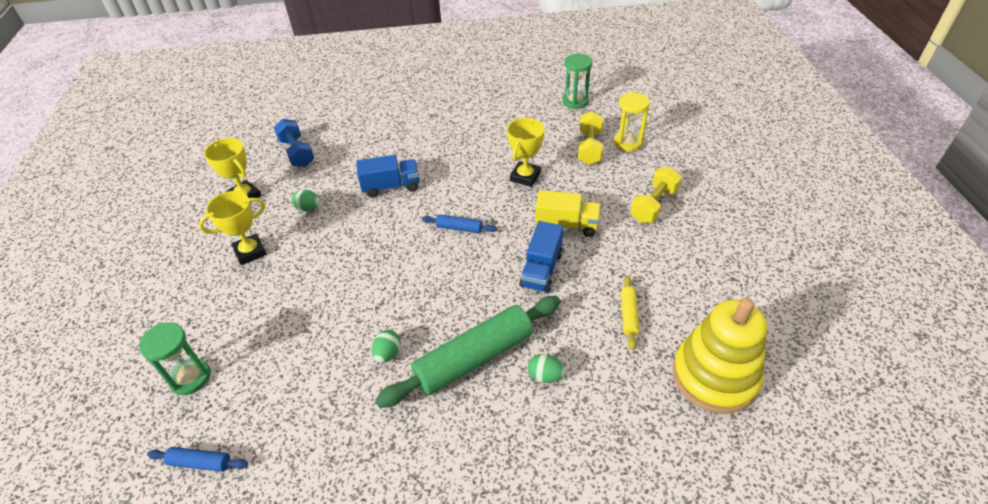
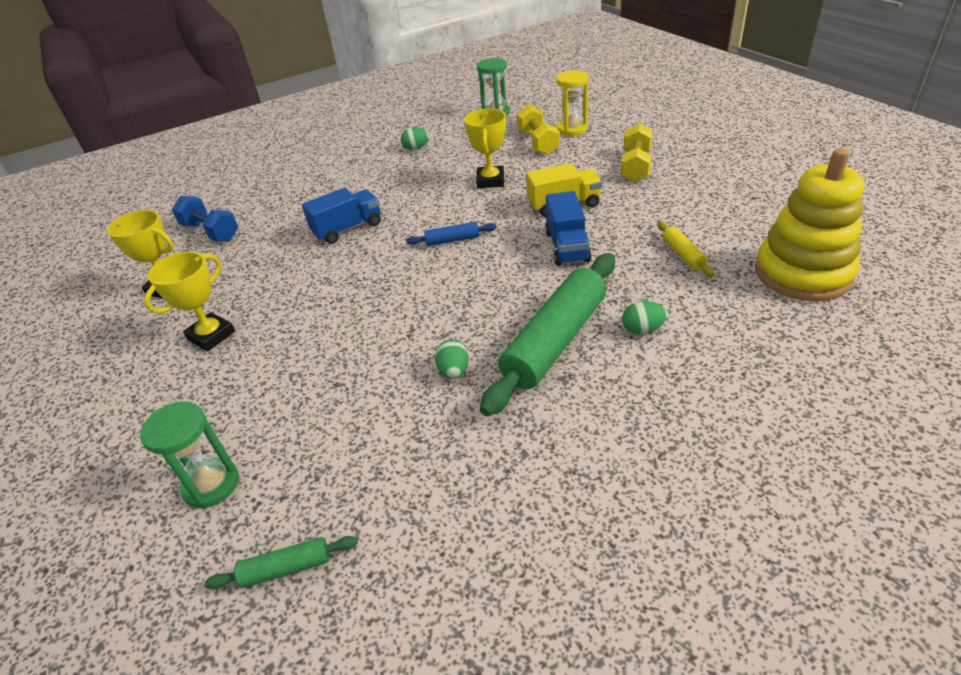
camera: 20 degrees left, 5 degrees down
(200, 463) = (286, 568): blue rolling pin -> green rolling pin
(308, 208) = (260, 275): green egg -> green egg (416, 148)

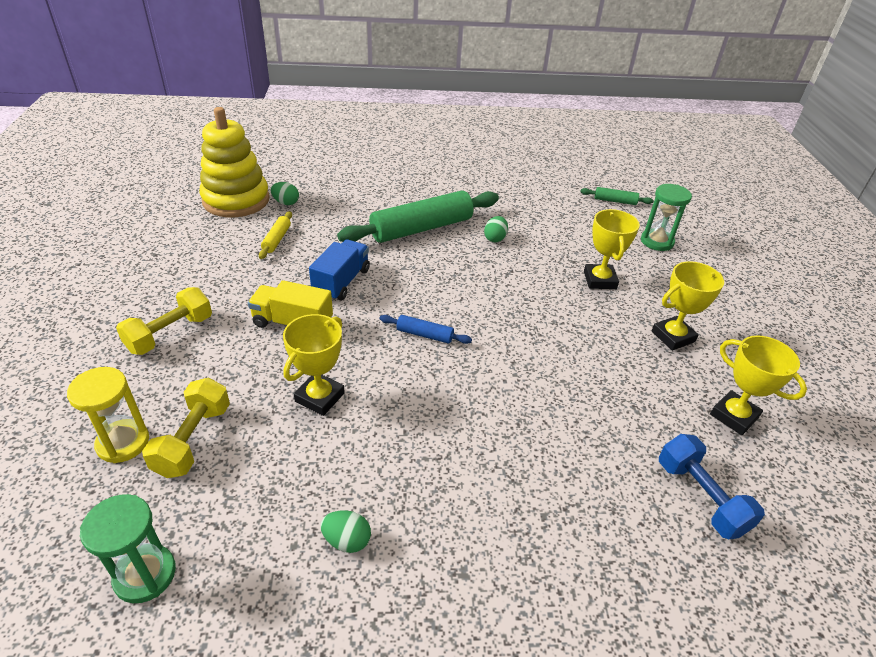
camera: 160 degrees left, 0 degrees up
(297, 370) = (599, 280): none -> yellow trophy
(347, 229) = (520, 405): blue truck -> none
(642, 330) = (366, 213): green egg -> green egg (286, 203)

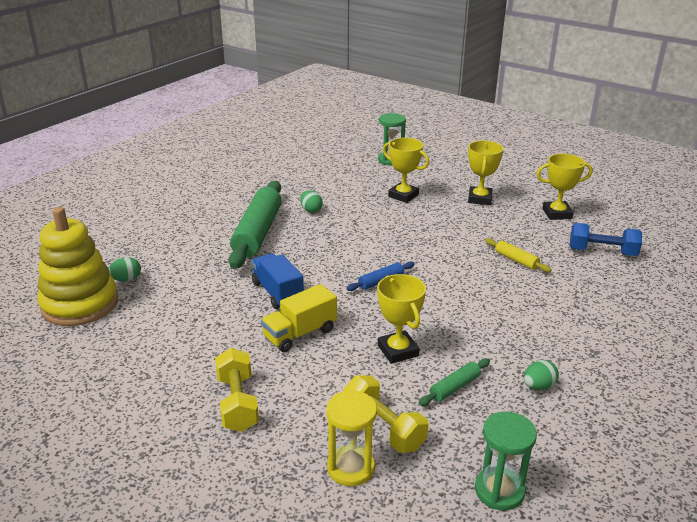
camera: 50 degrees left, 10 degrees down
(277, 239) = (176, 303): yellow rolling pin -> yellow rolling pin (516, 260)
(615, 201) = (331, 151): green rolling pin -> green rolling pin (454, 387)

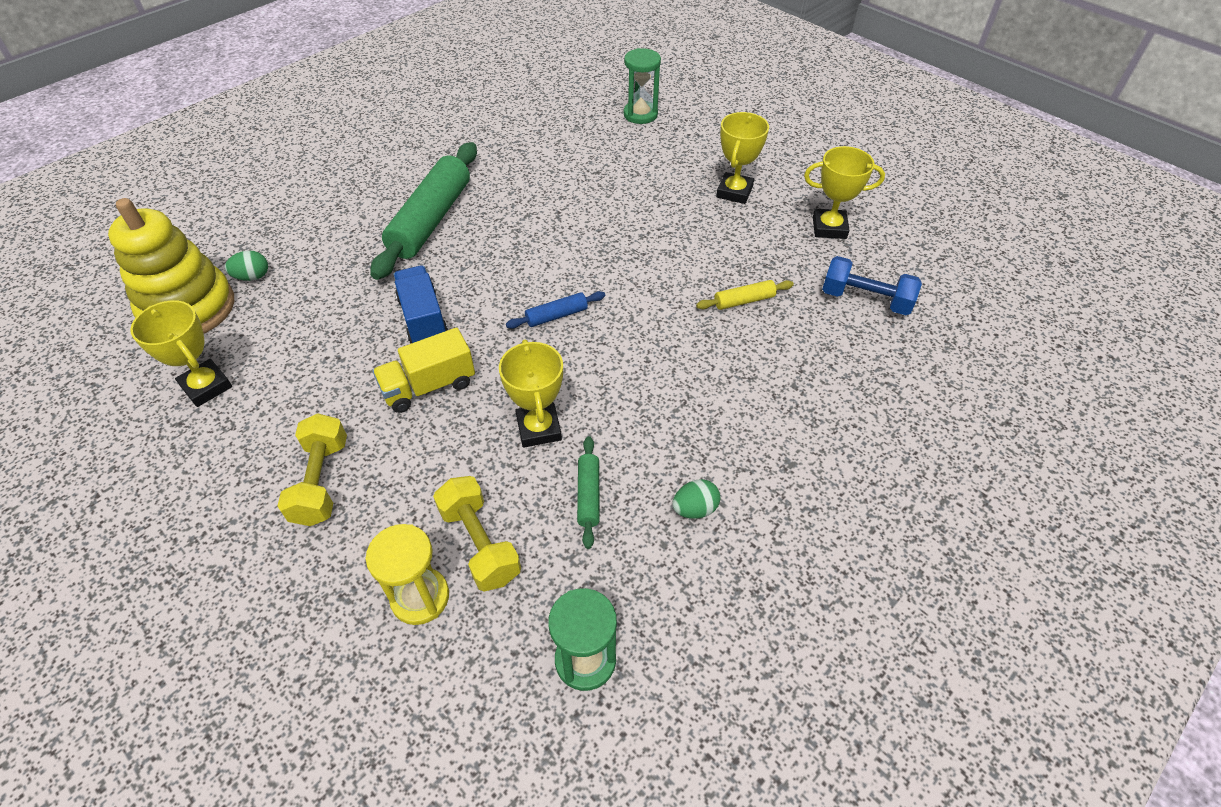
camera: 10 degrees right, 20 degrees up
(311, 210) = (509, 189): green egg -> none
(403, 195) = (635, 177): yellow trophy -> yellow trophy (206, 386)
(454, 387) = (588, 495): green rolling pin -> green rolling pin turned 60 degrees counterclockwise
(516, 260) = (744, 301): yellow rolling pin -> yellow rolling pin turned 75 degrees counterclockwise

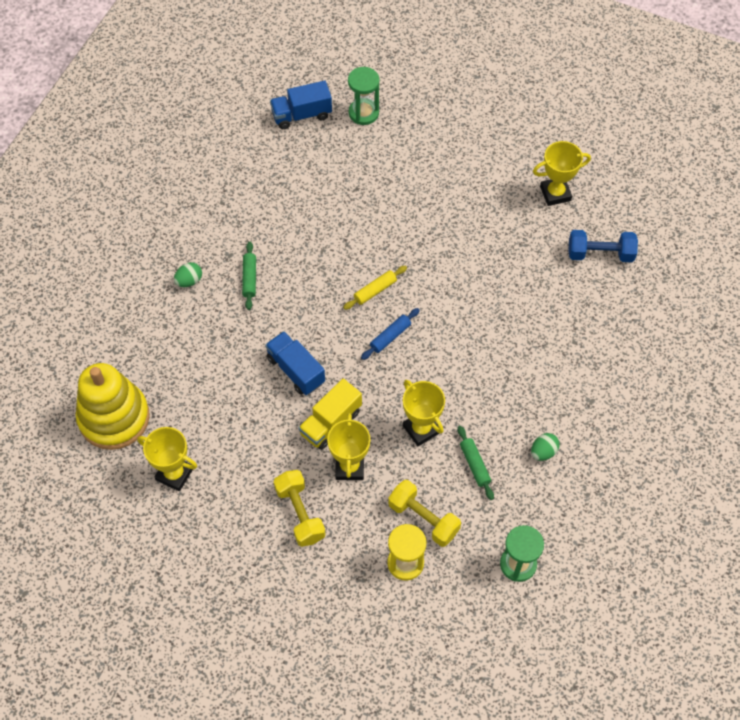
camera: 20 degrees left, 10 degrees up
(252, 277) = (143, 375): green egg -> green egg (189, 281)
(431, 220) = (249, 278): green rolling pin -> green rolling pin, size x0.44
(575, 103) = (301, 115): none -> blue truck
(734, 192) = (472, 178): yellow trophy -> yellow trophy (349, 467)
(744, 301) = (517, 281): yellow rolling pin -> yellow rolling pin (375, 290)

